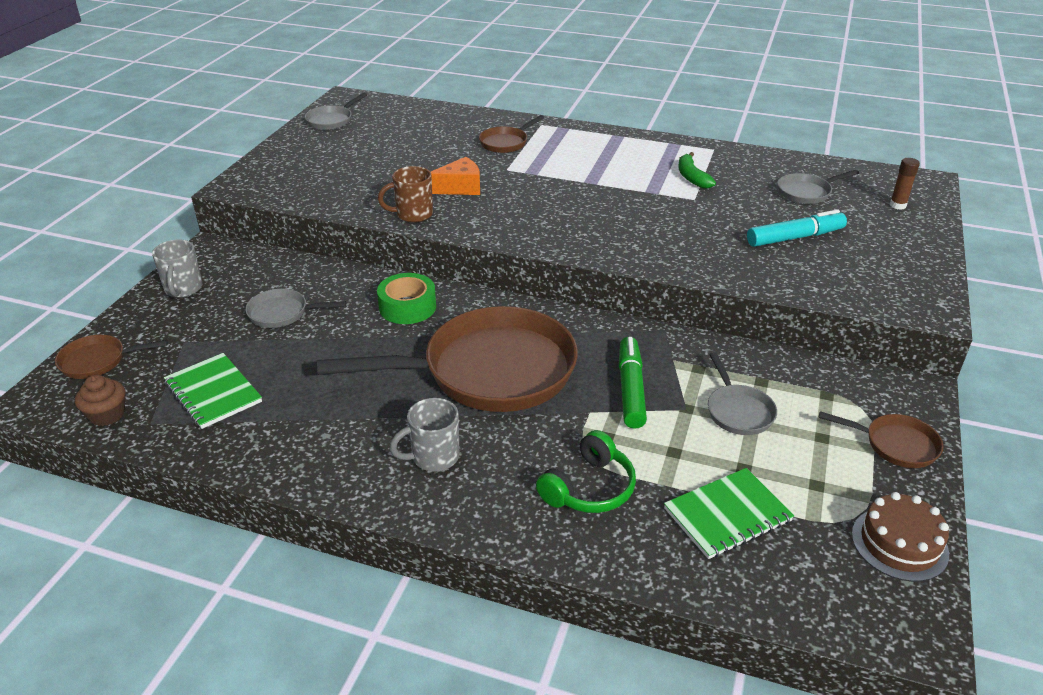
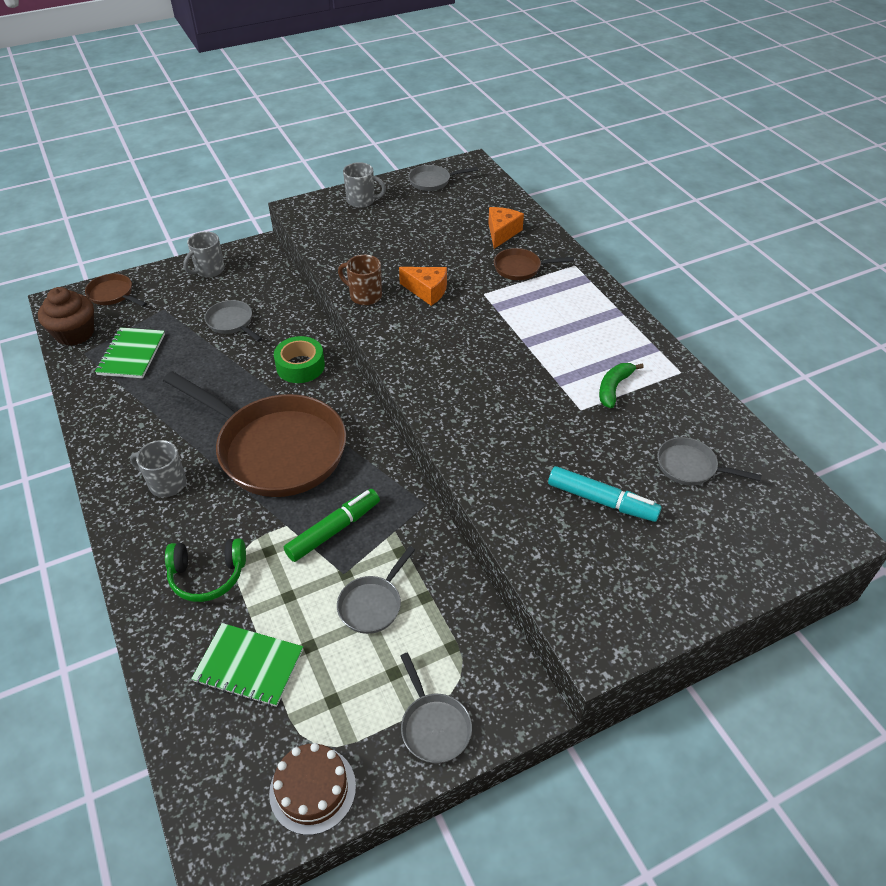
camera: 45 degrees right, 10 degrees up
(107, 414) = (75, 333): brown cupcake -> brown cupcake, size x1.59
(289, 157) = (362, 201): none -> grey mug
(451, 129) = (502, 233): none -> orange cheese
(895, 445) = (434, 726): brown pan -> grey pan
(897, 205) = (756, 537): brown glue stick -> none

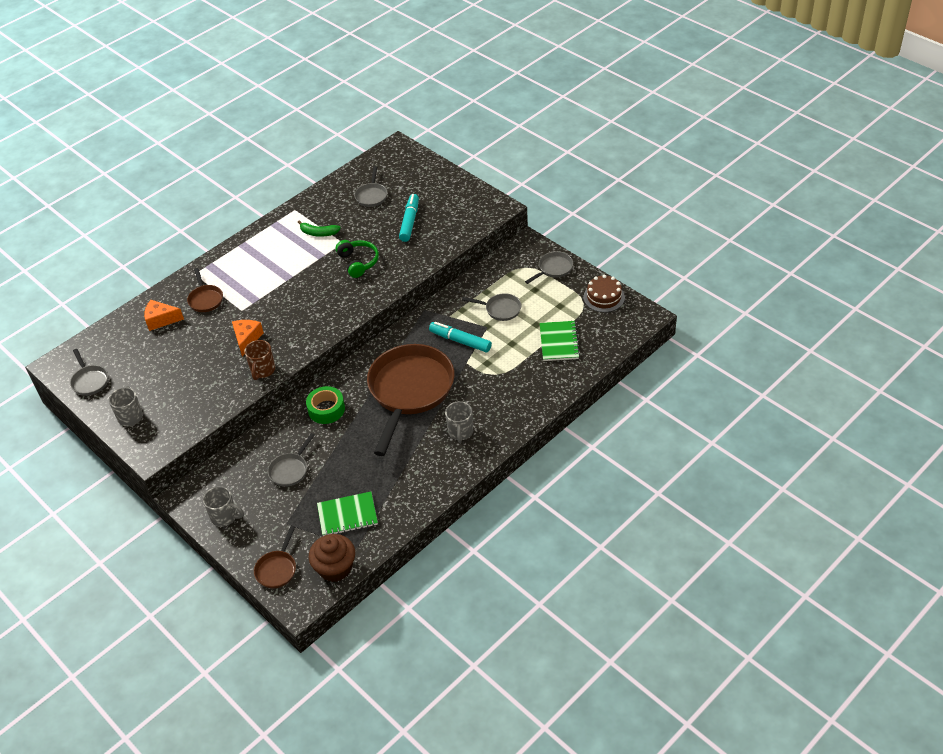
camera: 105 degrees left, 0 degrees up
(207, 575) = (516, 382): green headphones -> green headphones (358, 262)
(334, 530) = (460, 341): green marker -> turquoise marker

